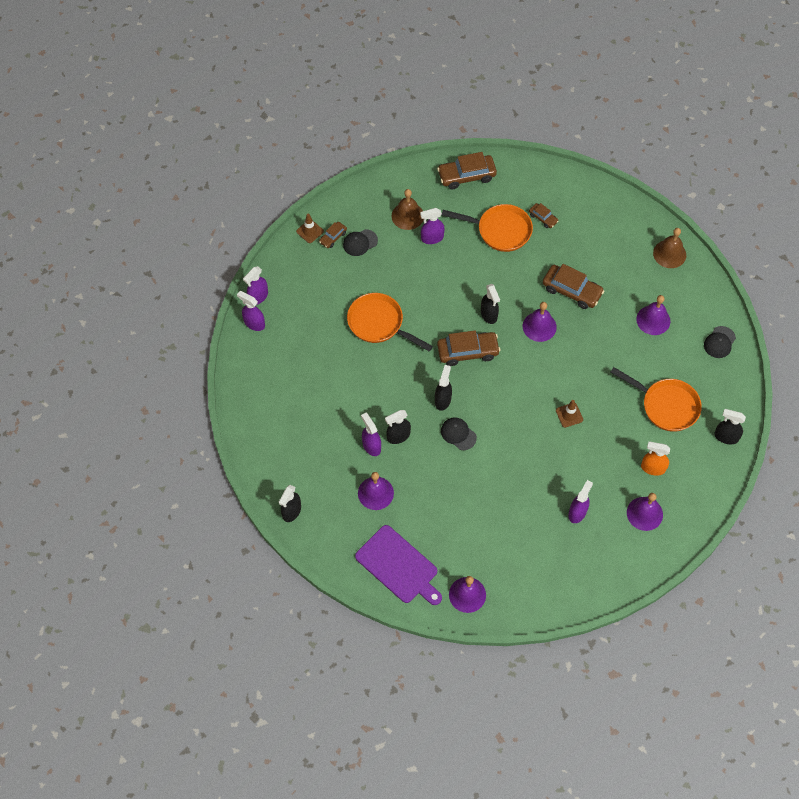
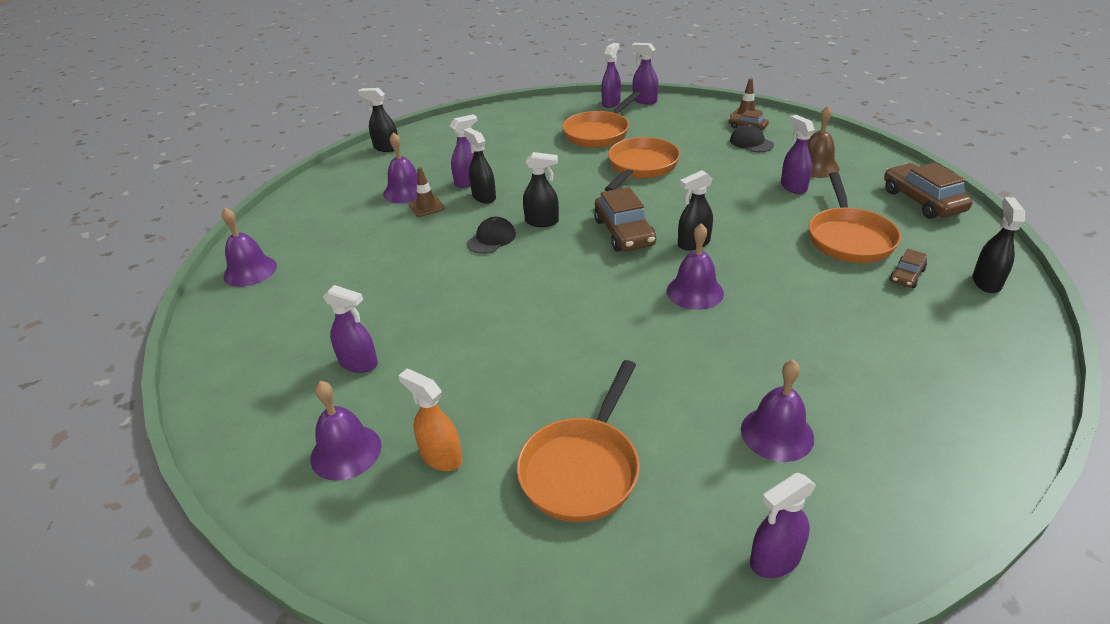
camera: 85 degrees right, 25 degrees down
(312, 342) = (599, 133): none -> orange pan
(399, 566) = (305, 217): purple cutting board -> none
(569, 415) = (538, 338): brown traffic cone -> brown traffic cone (426, 206)
(572, 290) = (783, 320): brown car -> none
(652, 468) = (441, 457): orange spray bottle -> orange spray bottle turned 60 degrees counterclockwise
(669, 254) = (958, 449): brown bell -> none
(719, 342) = (774, 560): black cap -> purple spray bottle
(726, 437) = (523, 587): black spray bottle -> black spray bottle (986, 282)

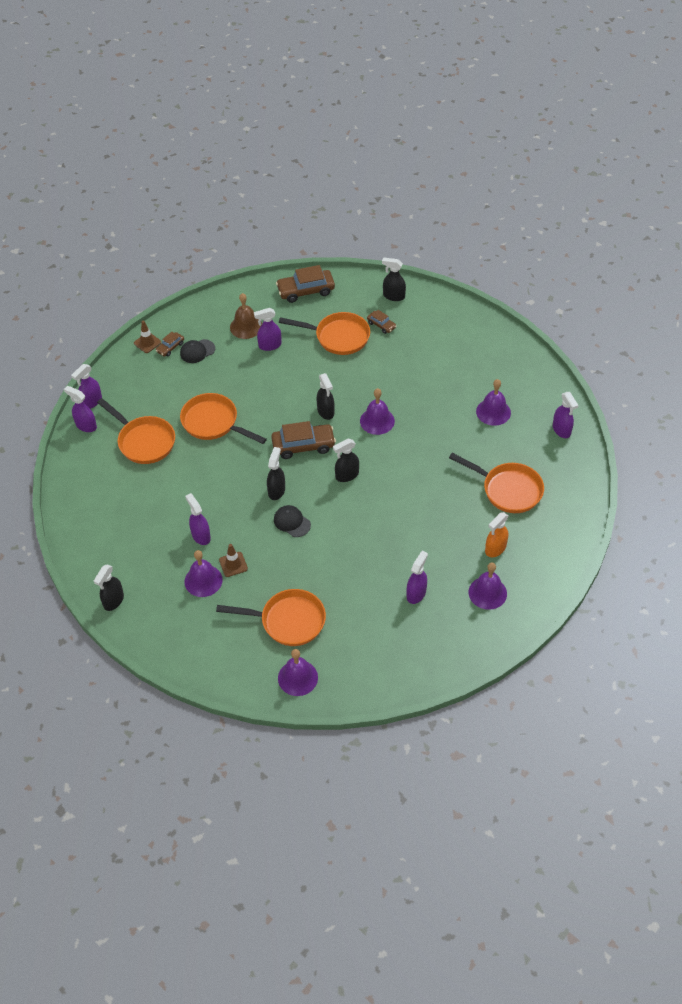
camera: 85 degrees left, 15 degrees up
(336, 254) = (288, 621): none -> orange pan
(484, 197) = (229, 526): black spray bottle -> black spray bottle (347, 475)

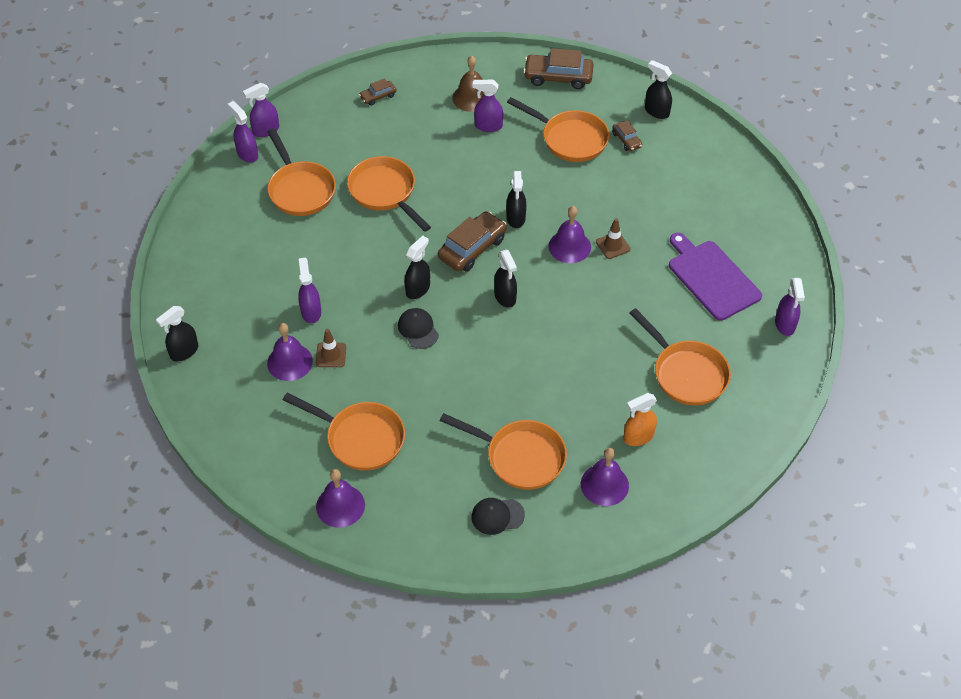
camera: 20 degrees right, 0 degrees up
(147, 343) = (355, 84): brown traffic cone -> brown traffic cone (613, 245)
(197, 351) = (405, 109): black cap -> black cap (497, 516)
(303, 445) = (472, 248): brown car -> brown car turned 60 degrees counterclockwise
(347, 475) = (505, 297): black spray bottle -> black spray bottle turned 105 degrees counterclockwise
(416, 593) = (520, 457): purple spray bottle -> orange pan
(493, 412) = (711, 278): purple bell -> purple cutting board

